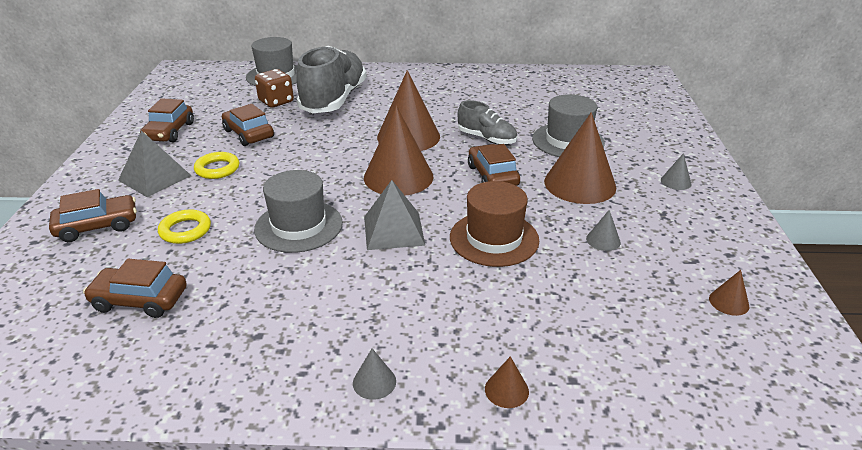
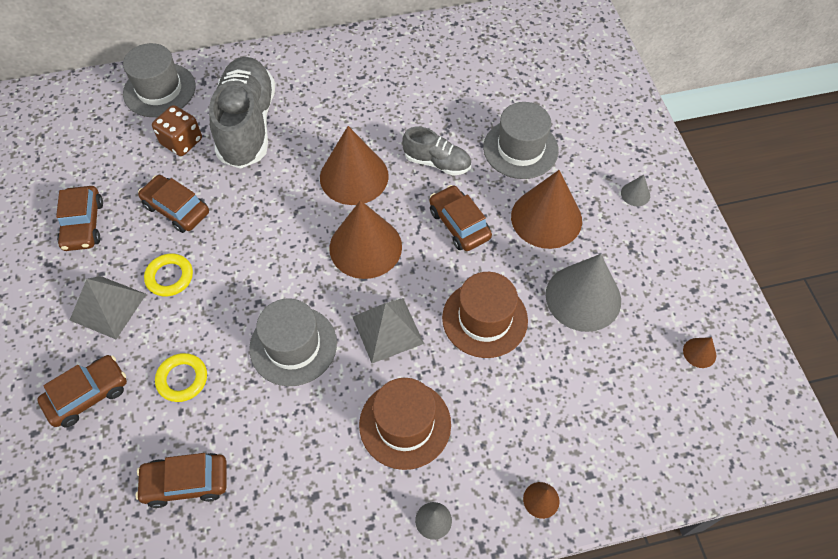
camera: 15 degrees left, 25 degrees up
(379, 299) = (405, 424): none -> brown hat
(603, 240) = (583, 297): grey cone -> grey cone, size x2.39

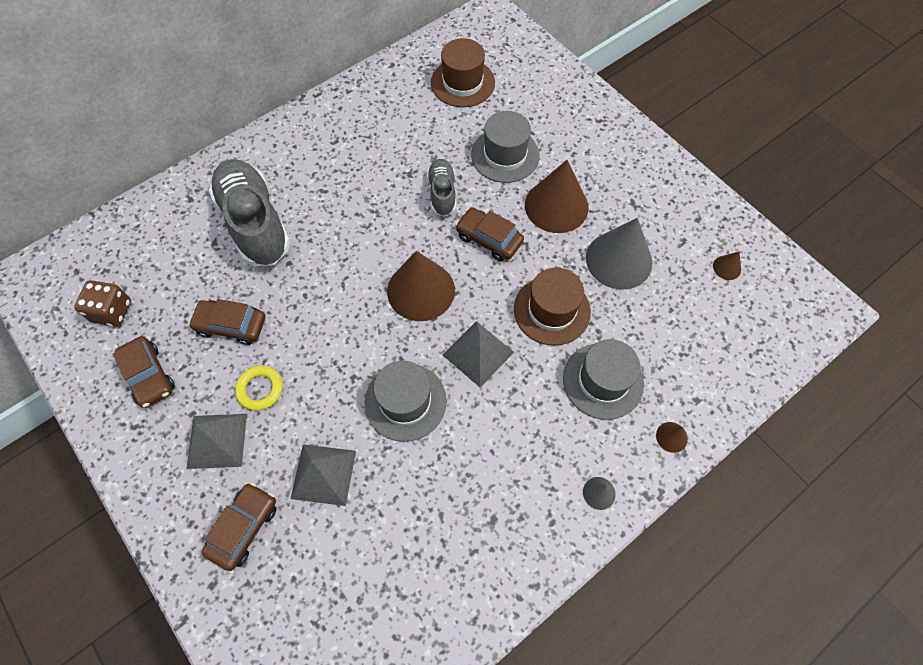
camera: 25 degrees left, 5 degrees up
(159, 90) = (151, 221): grey hat -> grey hat (603, 381)
(182, 142) = (201, 262): brown dice -> brown dice (112, 311)
(182, 379) = (323, 474): yellow ring -> grey pyramid
(186, 482) = (377, 561): brown car -> none
(354, 176) = (377, 233): brown cone -> none
(405, 424) = (534, 426): brown hat -> brown hat (462, 83)
(437, 162) = (442, 193): grey shoe -> grey shoe turned 90 degrees counterclockwise
(635, 194) = (615, 158): grey cone -> none

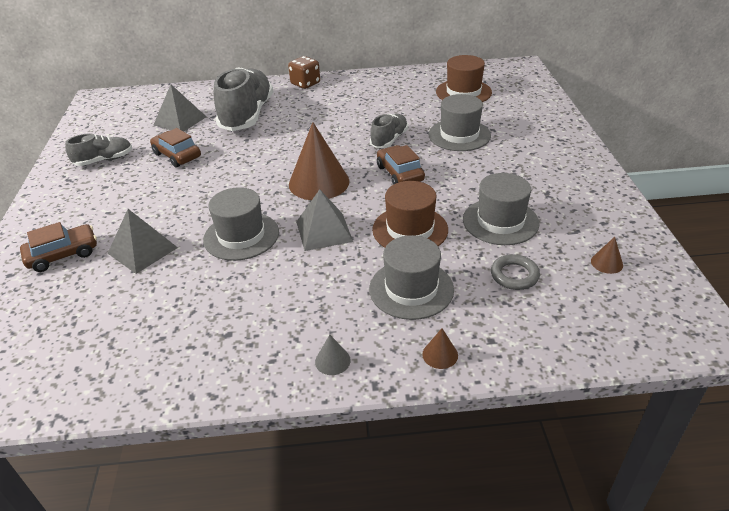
camera: 35 degrees right, 25 degrees down
(112, 311) = (121, 126): brown dice -> brown dice (305, 83)
(149, 376) = (104, 160): brown car -> grey shoe
(217, 441) = (102, 205): grey pyramid -> grey pyramid (180, 120)
(260, 389) = (157, 191): yellow ring -> none
(556, 206) = (475, 173): brown cone -> none
(619, 260) = (500, 221): grey cone -> grey hat
(670, 320) = (514, 275): none -> grey ring

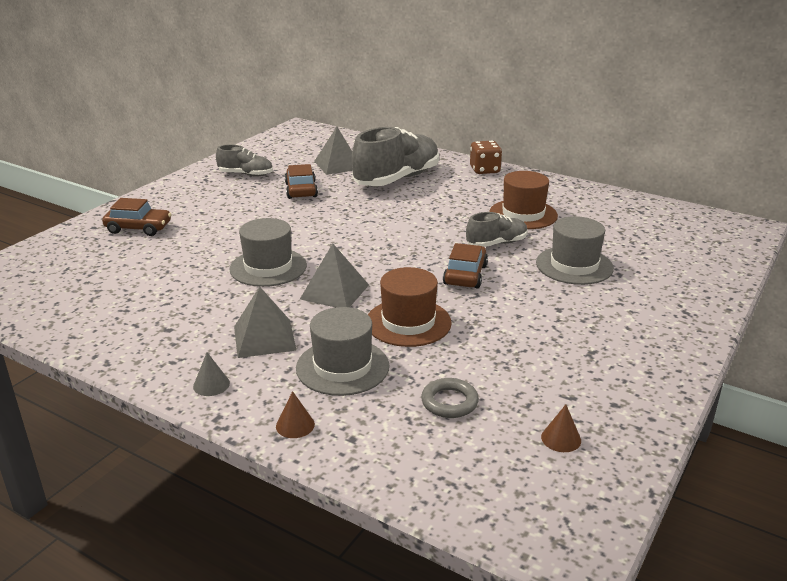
camera: 35 degrees right, 10 degrees down
(142, 250) = (189, 247): grey pyramid -> grey pyramid (264, 338)
(319, 182) = (383, 253): brown cone -> none
(463, 92) = (638, 229): brown hat -> brown hat (523, 214)
(500, 221) = (503, 354): grey hat -> none

